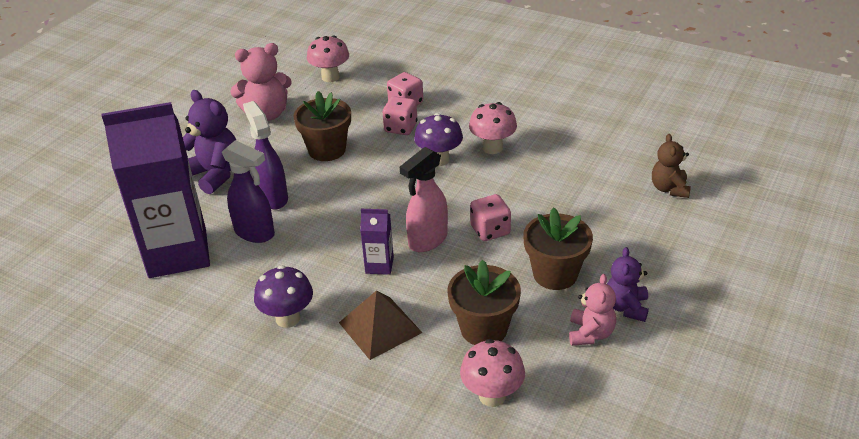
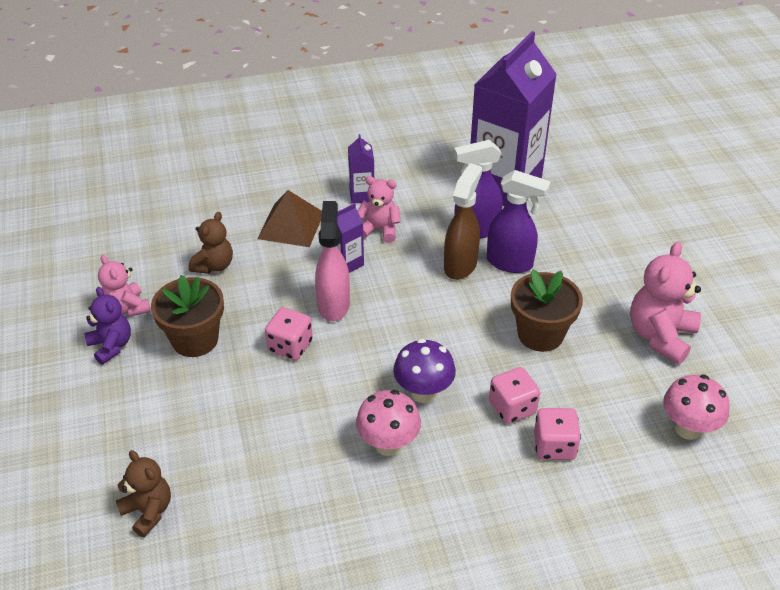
camera: 135 degrees right, 5 degrees up
(214, 174) = (589, 252): purple teddy bear -> none
(288, 318) = (362, 195): purple mushroom -> purple carton
(305, 215) = (460, 265): none -> brown spray bottle
(318, 277) = (379, 229): none -> pink teddy bear
(484, 329) = (214, 265): brown flower pot -> brown teddy bear
(492, 396) = (167, 230): pink mushroom -> none

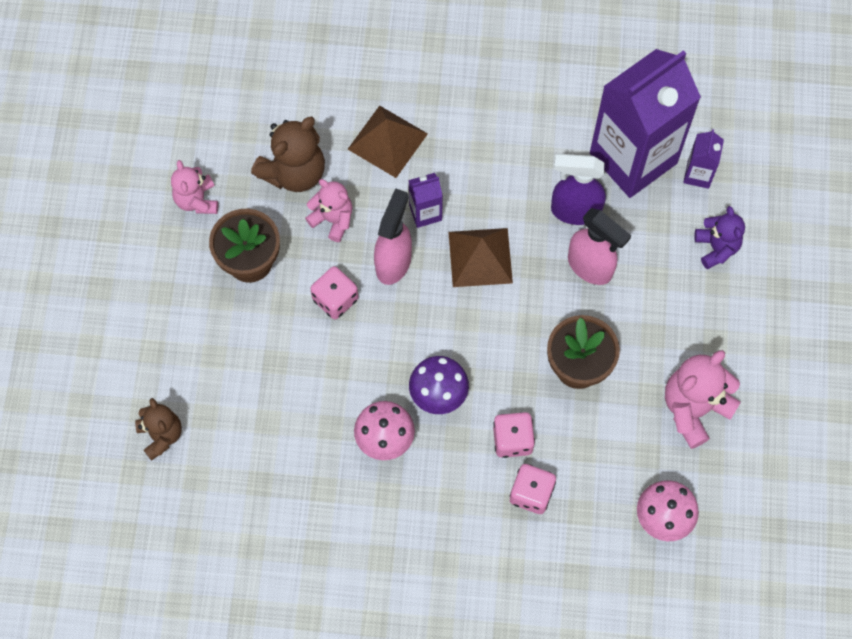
camera: 20 degrees right, 25 degrees up
(111, 346) = (172, 243): purple teddy bear -> purple teddy bear (716, 248)
(214, 265) = (294, 172): brown teddy bear -> brown teddy bear, size x1.56
(362, 195) = (476, 121): purple carton -> purple carton (698, 174)
(379, 229) = (476, 177): pink teddy bear -> pink teddy bear (332, 219)
(410, 281) = (480, 257): none -> brown pyramid
(460, 265) = (538, 253): brown spray bottle -> none
(510, 263) = (590, 267): purple spray bottle -> pink spray bottle

